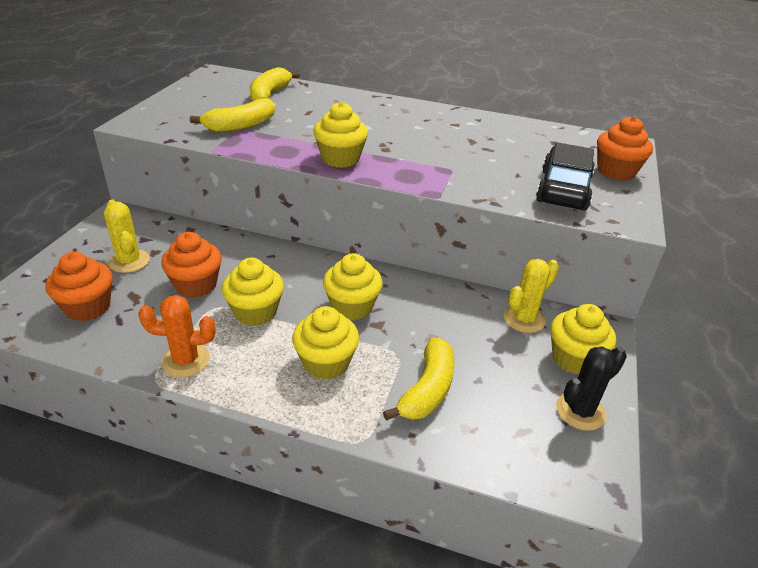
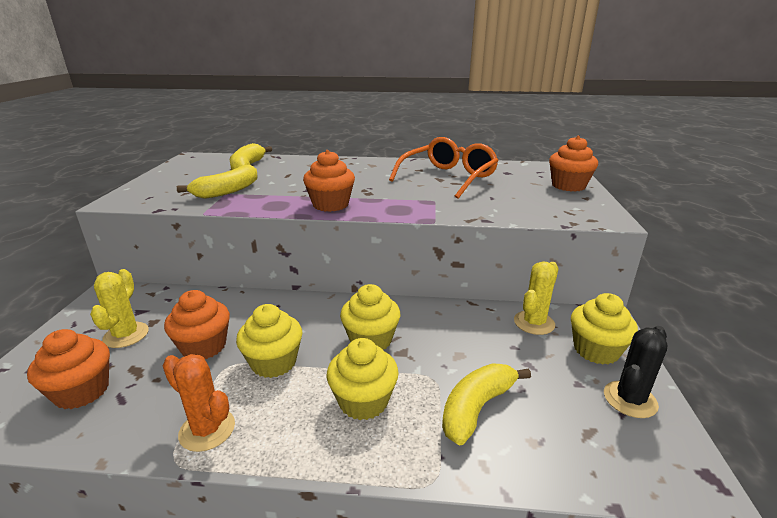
camera: 10 degrees left, 10 degrees down
(129, 261) = (126, 335): yellow cactus -> yellow cactus turned 45 degrees clockwise
(185, 360) = (207, 430): orange cactus -> orange cactus turned 45 degrees clockwise
(340, 159) = (330, 205): yellow cupcake -> orange cupcake
(427, 389) = (476, 408): yellow banana -> yellow banana turned 150 degrees counterclockwise
(481, 141) = (447, 178): none -> orange glasses
(563, 190) = (536, 203): black car -> none

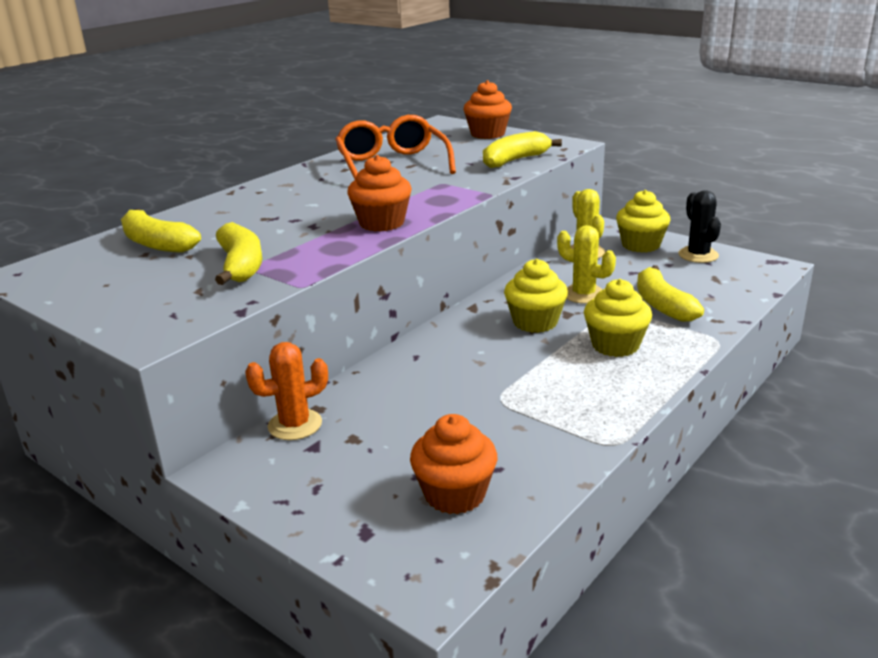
camera: 55 degrees left, 0 degrees up
(126, 335) = (364, 459): yellow cactus -> yellow cactus (583, 294)
(204, 346) = (448, 409): orange cupcake -> none
(207, 430) = (587, 423): orange cactus -> orange cactus (295, 425)
(274, 362) = (520, 375): yellow cupcake -> none
(524, 210) = (515, 160): none -> yellow banana

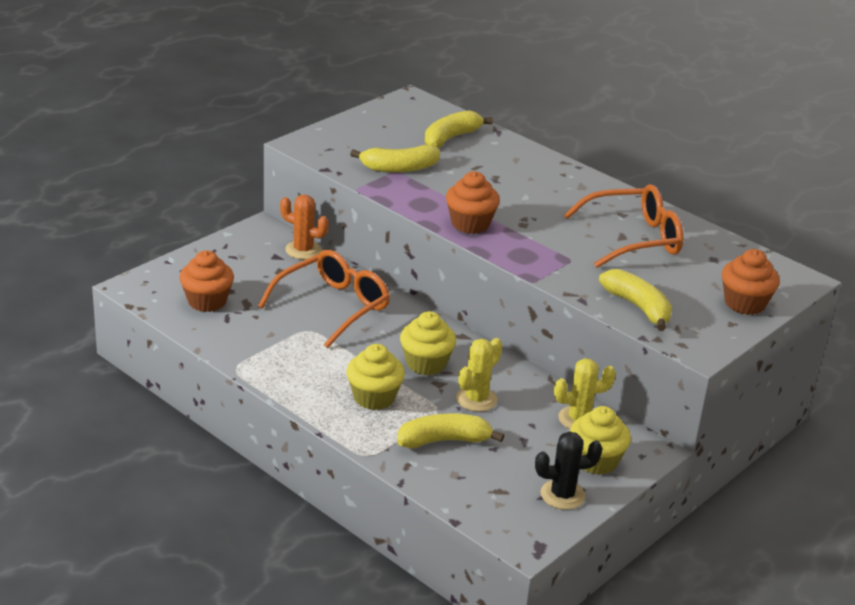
camera: 90 degrees right, 5 degrees up
(295, 425) = (303, 250): orange cactus -> orange cactus turned 45 degrees counterclockwise
(439, 388) = (332, 307): none -> orange glasses

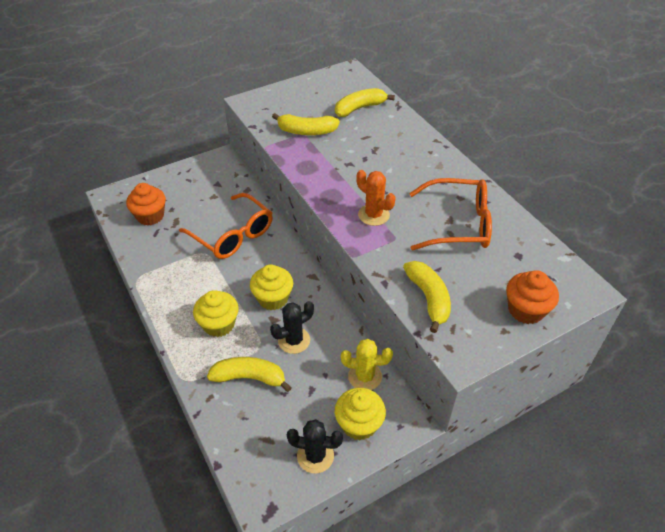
camera: 20 degrees right, 15 degrees up
(303, 250) = (238, 181): orange cactus -> orange cactus (373, 215)
(332, 307) = (232, 234): orange glasses -> orange glasses turned 75 degrees clockwise
(470, 224) = (332, 191): orange cupcake -> none
(476, 399) = (294, 340): yellow cactus -> black cactus

